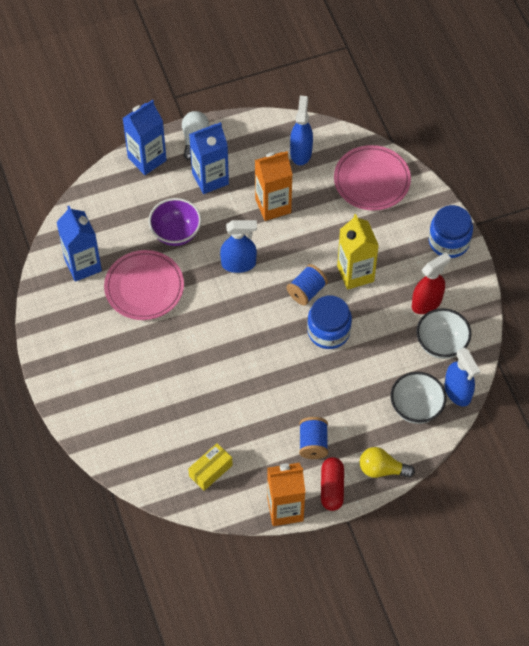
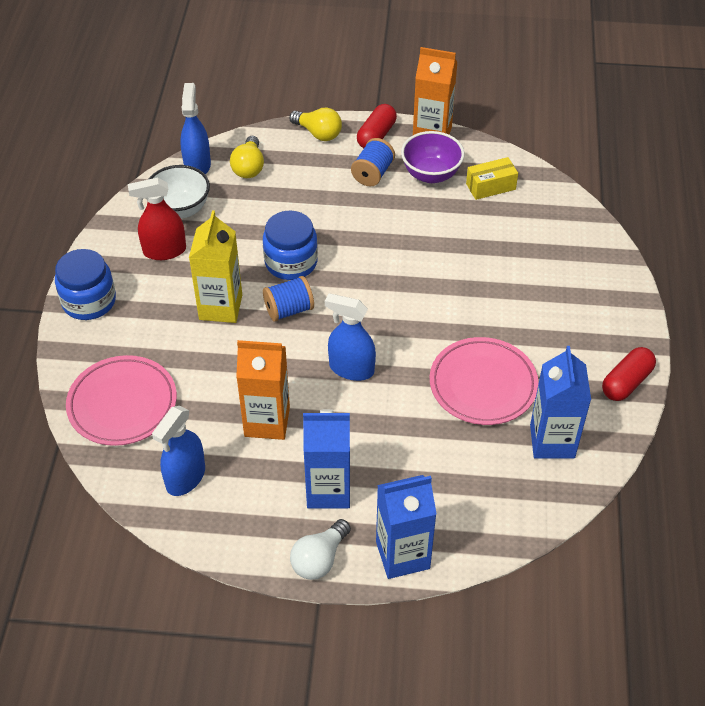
camera: 155 degrees left, 10 degrees down
(46, 329) = (626, 382): none -> red capsule
(176, 233) = (411, 435): purple bowl -> purple bowl (431, 174)
(416, 408) = (249, 167): white bowl -> yellow light bulb

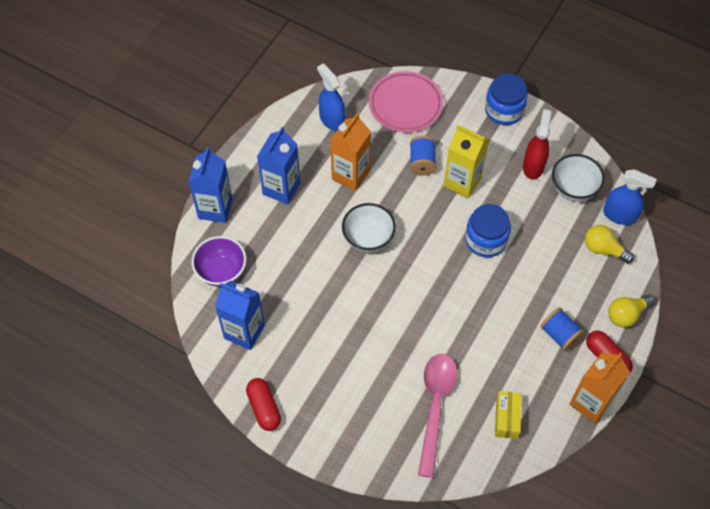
camera: 115 degrees right, 10 degrees up
(289, 310) = (440, 221): blue spool -> blue spool (422, 162)
(319, 559) = (238, 166): white light bulb -> none
(351, 369) = (368, 238): blue spray bottle -> white bowl
(431, 174) = (540, 378): purple bowl -> purple bowl (221, 272)
(483, 385) = (312, 312): pink plate -> none
(517, 241) = (435, 406): none -> pink spoon

